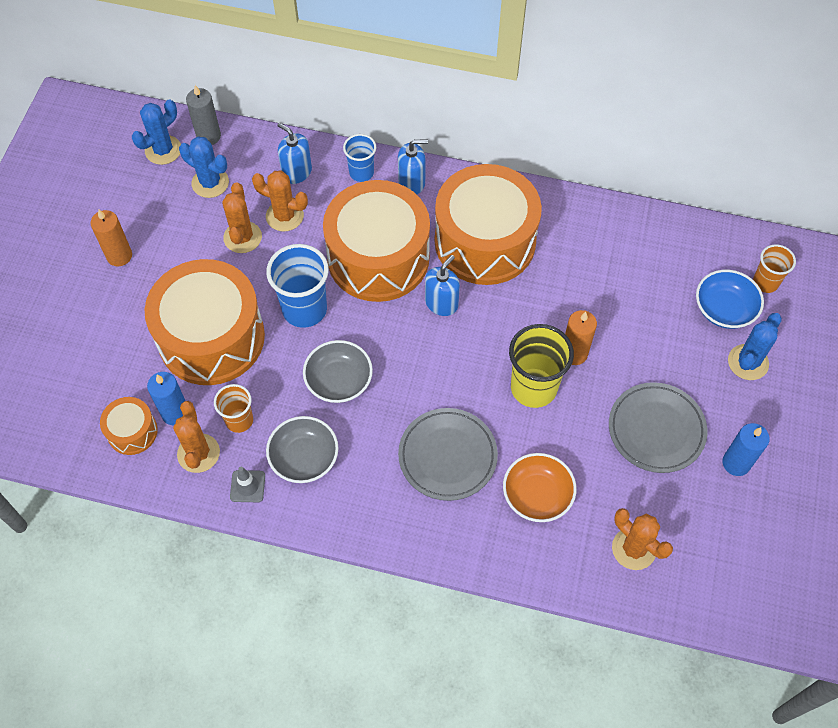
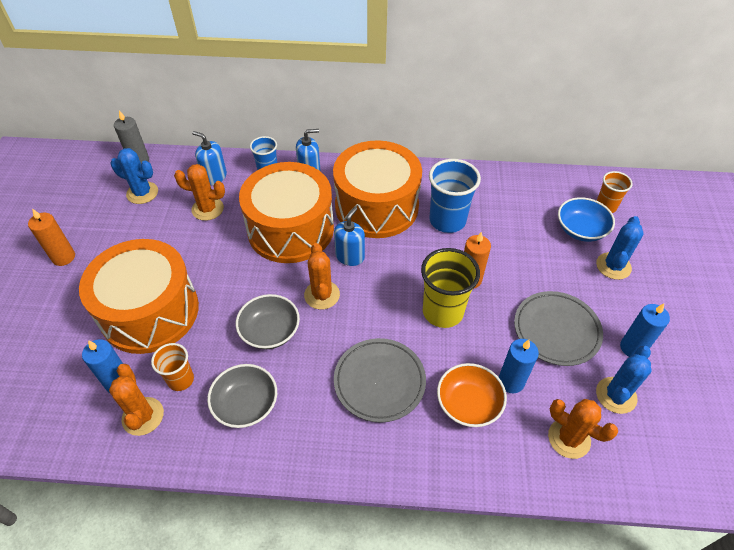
camera: 10 degrees left, 10 degrees down
(132, 431) = (76, 406): orange drum -> none
(163, 150) = (101, 175): blue cactus -> blue cactus (616, 395)
(242, 237) = (173, 229): orange cactus -> orange cactus (322, 295)
(247, 486) = (193, 440): grey traffic cone -> none
(304, 309) = (232, 277): blue cup -> blue cup (447, 220)
(589, 479) = (511, 382): none -> blue candle

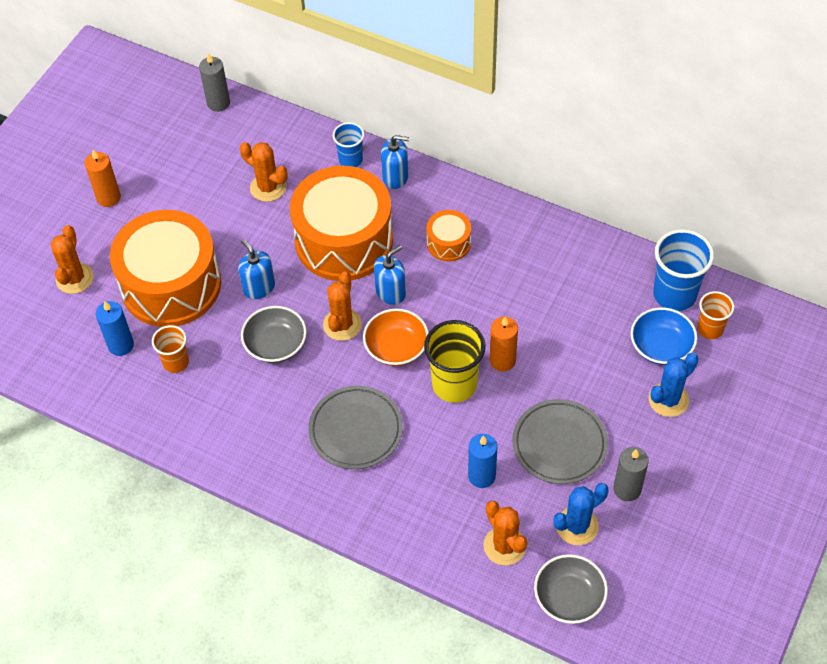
camera: 25 degrees right, 5 degrees up
(142, 193) = (208, 146): blue cactus -> none
(143, 416) = (132, 384): orange cactus -> orange cactus (74, 278)
(214, 177) = (290, 149): blue soap dispenser -> blue soap dispenser (259, 287)
(246, 404) = (225, 406): grey bowl -> grey bowl (569, 597)
(376, 206) = (448, 243): orange drum -> orange drum, size x0.45
(447, 220) = (517, 286): blue cup -> blue cup (674, 294)
(468, 404) = (428, 481): orange bowl -> orange bowl (396, 347)
(632, 347) = (627, 489): blue candle -> grey candle

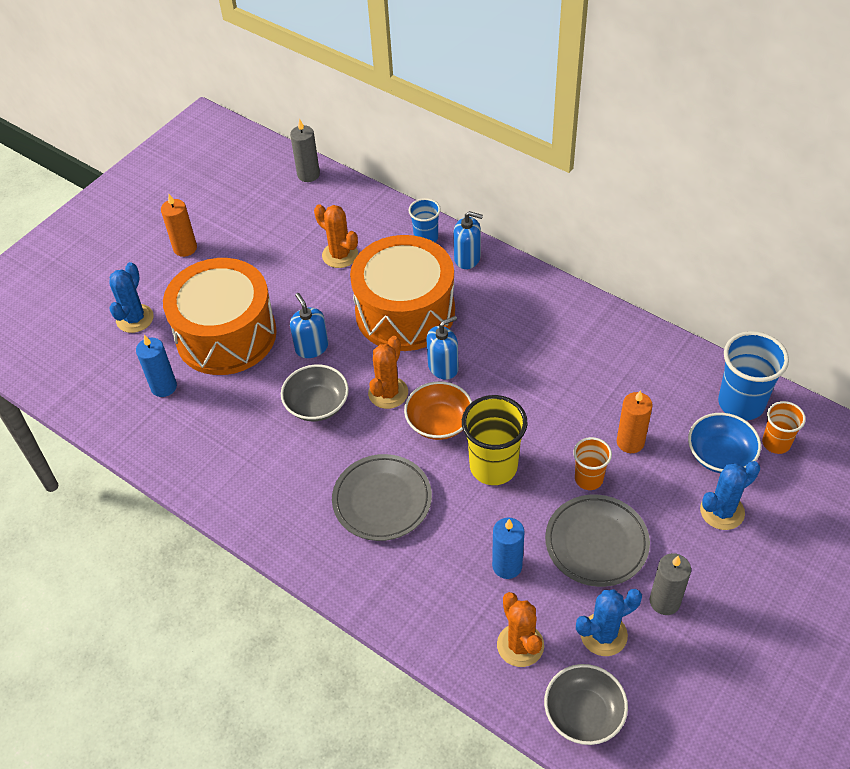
camera: 10 degrees right, 5 degrees down
(74, 278) = (135, 319): orange cactus -> blue cactus
(176, 362) = (214, 410): orange cup -> orange cup (588, 479)
(448, 243) = (510, 326): orange drum -> none
(502, 360) = (548, 448): orange candle -> orange candle (630, 442)

